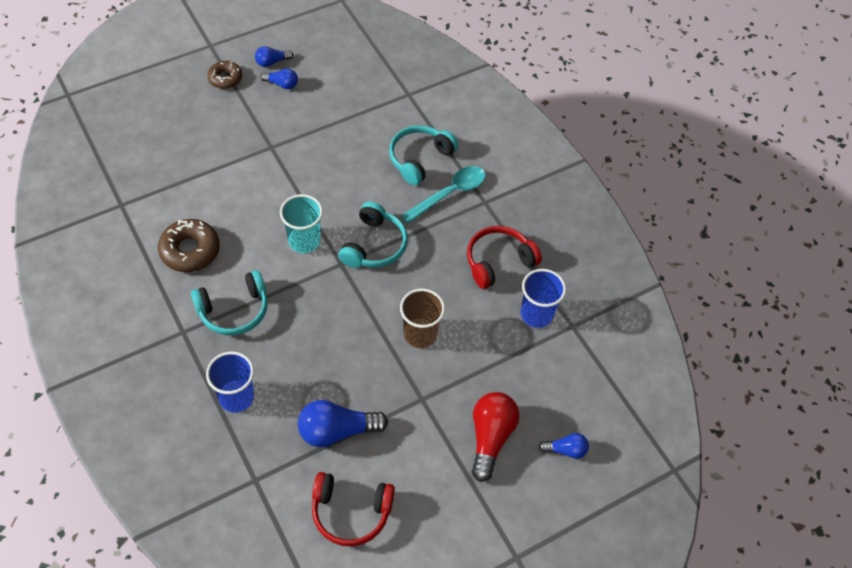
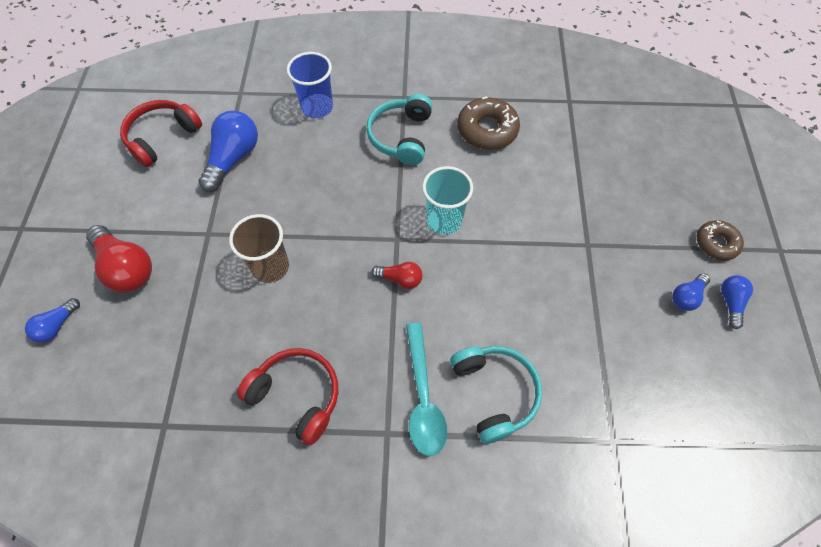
camera: 125 degrees right, 5 degrees up
(374, 245) = (400, 279): turquoise headphones -> red light bulb
(498, 262) = (296, 396): red headphones -> red headphones turned 60 degrees counterclockwise
(536, 314) = (206, 394): blue cup -> none

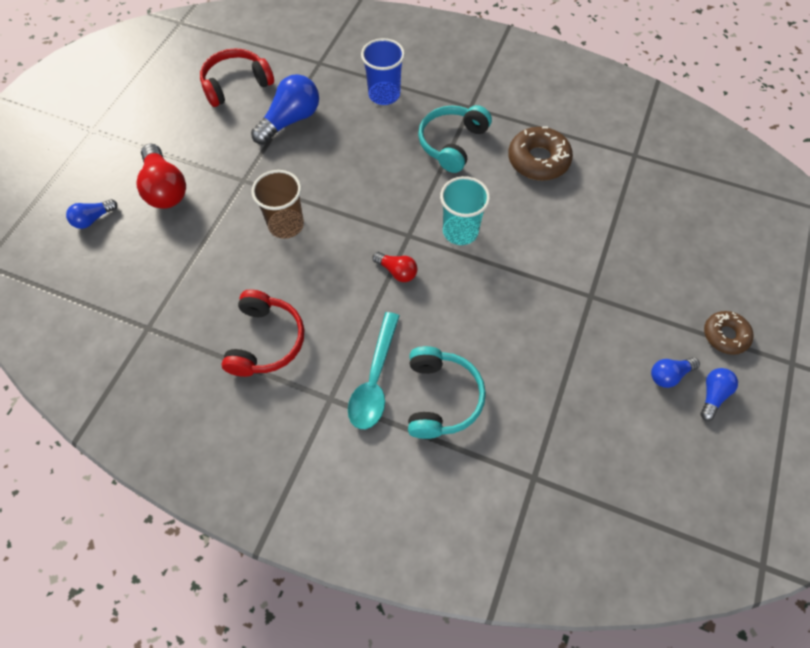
camera: 20 degrees right, 0 degrees up
(296, 396) = (265, 341): red headphones -> red headphones turned 45 degrees clockwise

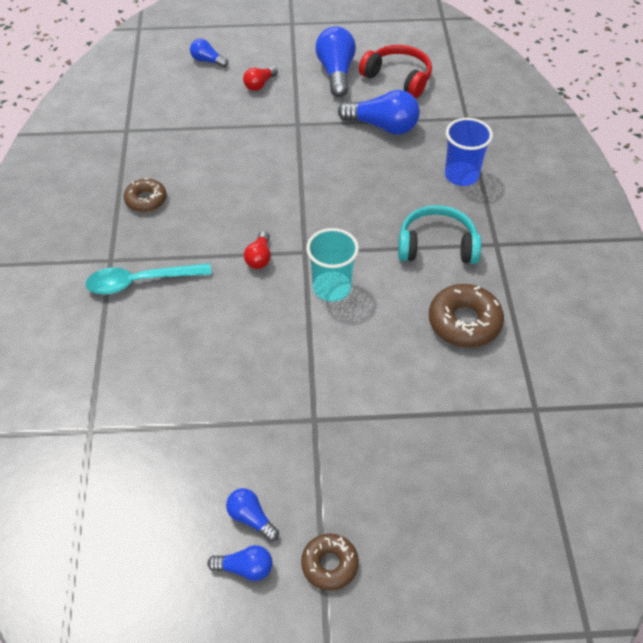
camera: 65 degrees right, 10 degrees down
(165, 189) = (259, 84): red light bulb -> red light bulb, size x0.54
(194, 124) = (336, 72): none -> blue light bulb
(265, 341) = (146, 200): red headphones -> brown donut
(286, 225) = (266, 167): brown cup -> none
(441, 398) = (142, 334): turquoise headphones -> none

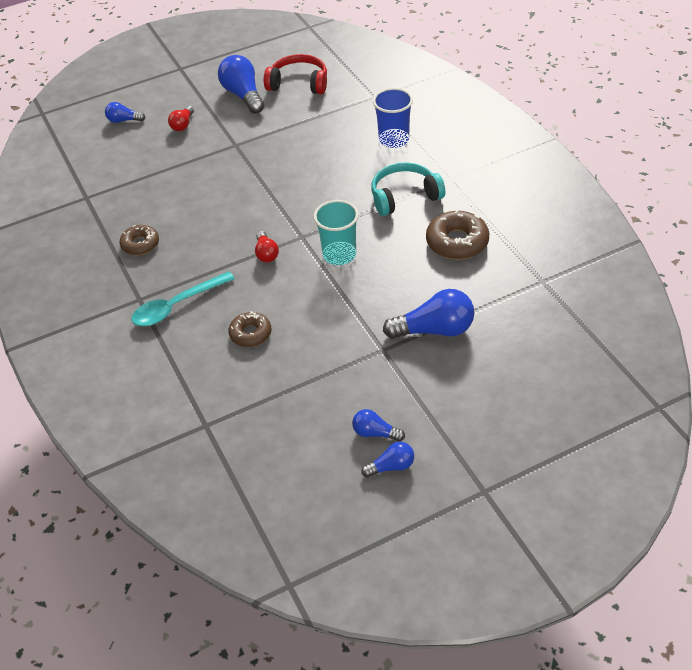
camera: 20 degrees left, 5 degrees down
(329, 564) = (453, 439): brown donut -> brown donut (250, 334)
(383, 126) = (308, 124): blue light bulb -> blue light bulb (434, 330)

